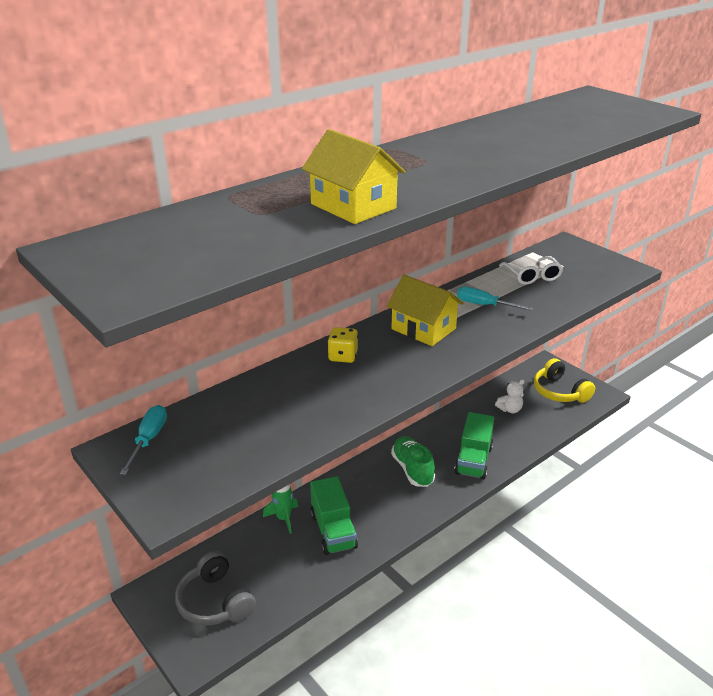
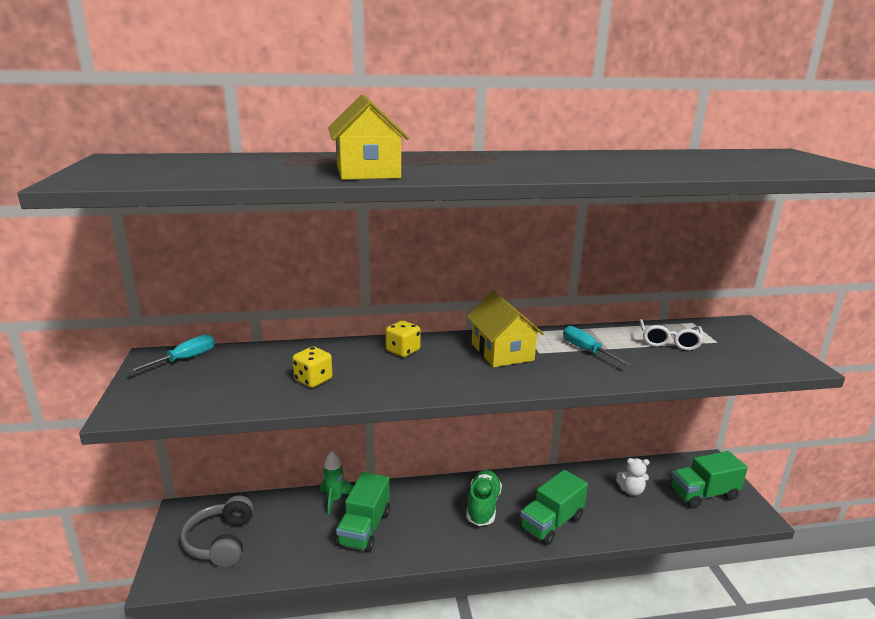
camera: 30 degrees right, 10 degrees down
(300, 413) = (313, 380): none -> yellow dice
(559, 392) = (703, 494): yellow headphones -> green truck

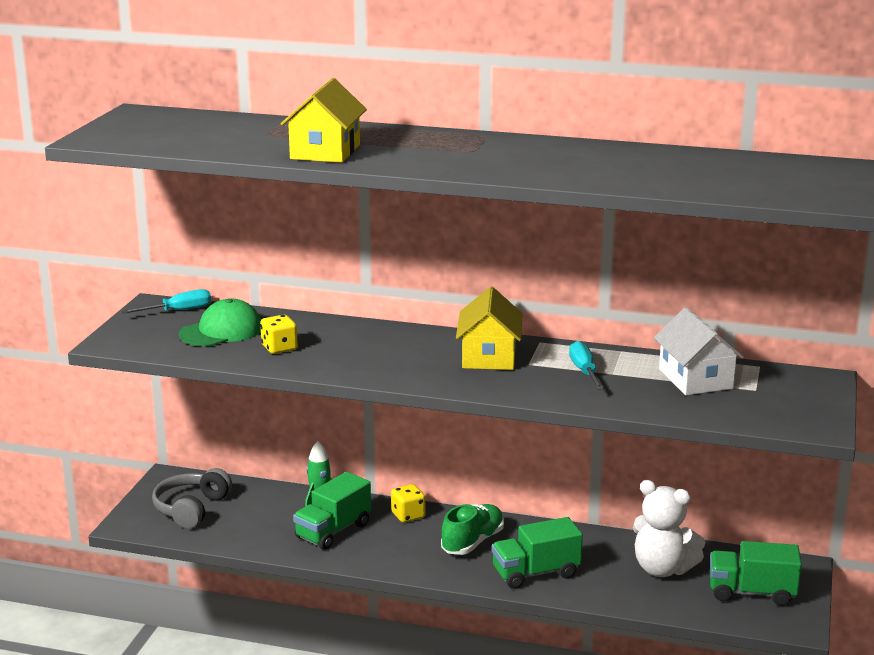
camera: 25 degrees right, 0 degrees up
(242, 373) = (221, 331): none -> green cap
(403, 351) = (387, 338): yellow dice -> yellow dice (408, 515)
(631, 491) = (662, 569): white teddy bear -> white teddy bear, size x1.87
(669, 341) = (695, 379): white glasses -> white house

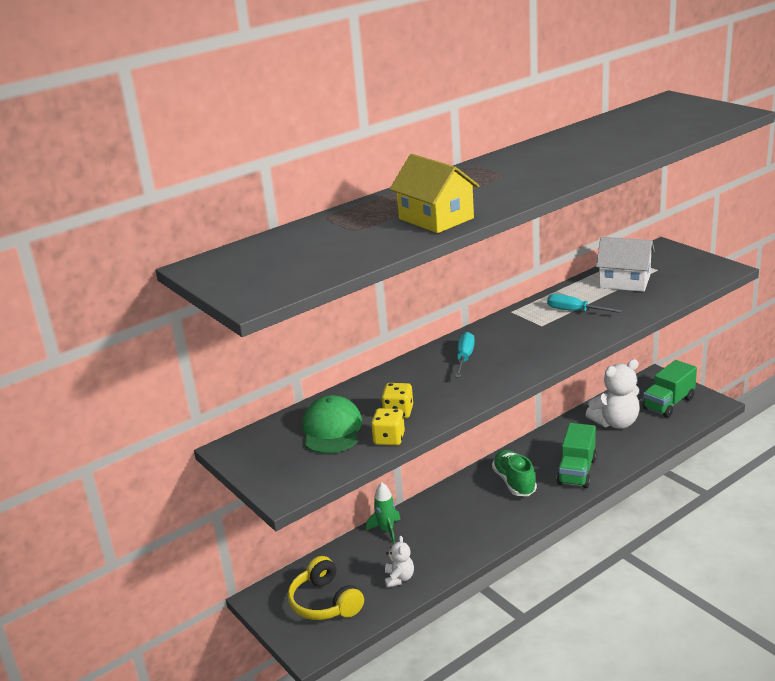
camera: 50 degrees left, 5 degrees up
(178, 311) = (262, 439): turquoise screwdriver -> turquoise screwdriver (464, 358)
(191, 509) = (325, 602): grey headphones -> yellow headphones
(257, 533) = (399, 578): none -> white teddy bear
(333, 531) = (436, 539): green truck -> none
(408, 515) = (451, 497): yellow dice -> yellow dice (389, 439)
(489, 356) = (514, 335): yellow house -> none

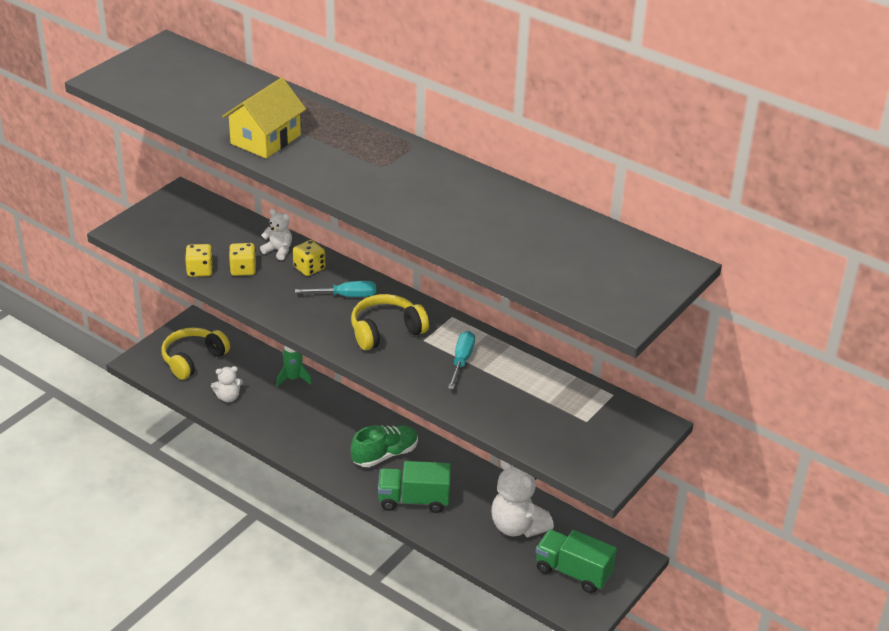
camera: 70 degrees right, 10 degrees up
(332, 430) = (212, 238): green cap -> none
(374, 391) = (278, 250): none -> white teddy bear
(412, 375) = (309, 268): none -> yellow dice
(524, 341) = (386, 331): none -> yellow headphones
(624, 281) = (546, 395): white house -> none

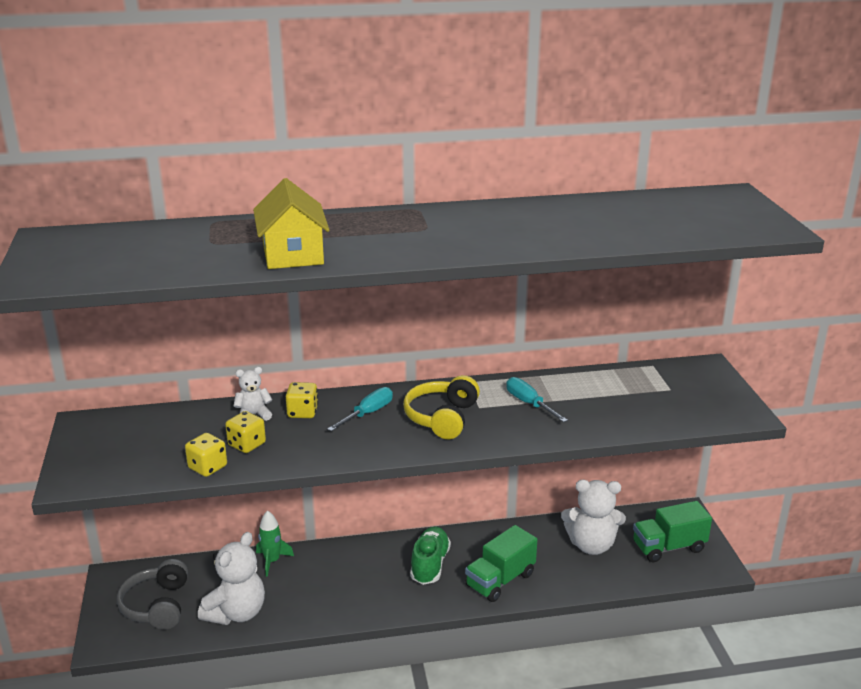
camera: 45 degrees left, 10 degrees down
(193, 359) = (157, 605): yellow headphones -> grey headphones
(228, 397) = (236, 613): white teddy bear -> white teddy bear, size x1.87

